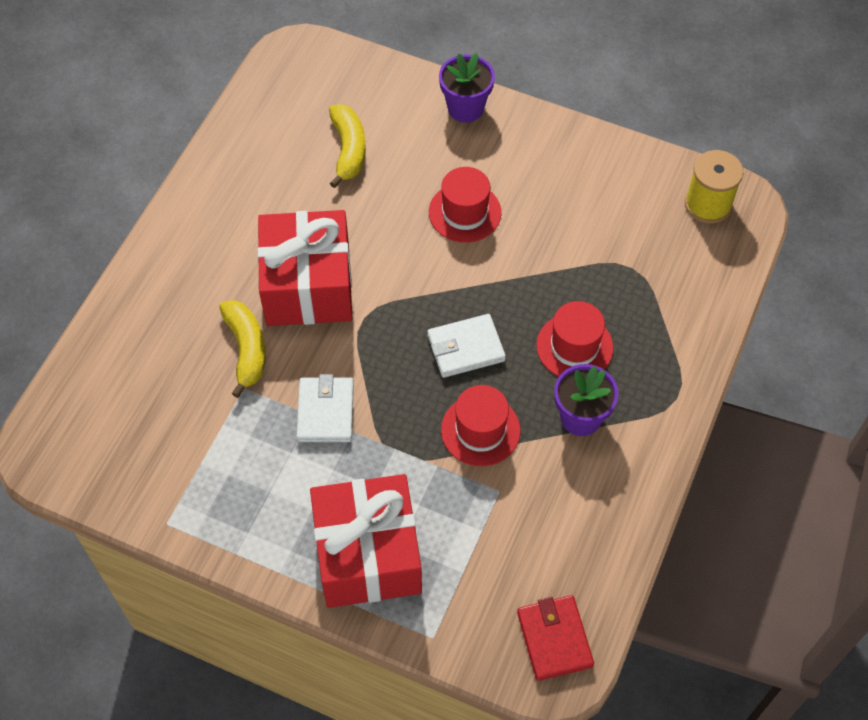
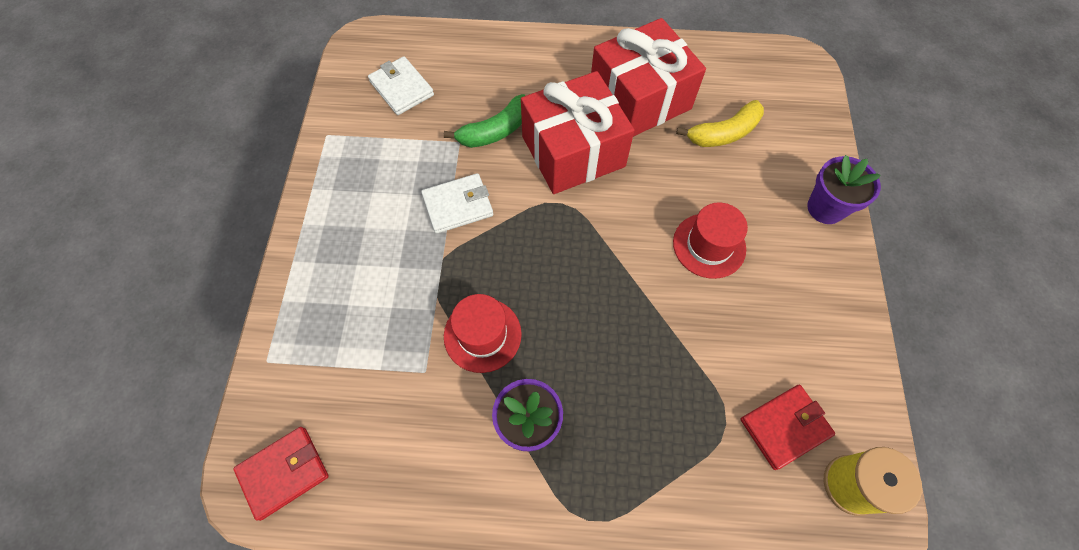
camera: 70 degrees right, 5 degrees up
(246, 349) = (495, 131): yellow banana -> green banana
(368, 554) = (334, 283): red gift -> red gift (640, 98)
(466, 348) = (563, 294): white wallet -> white wallet (401, 88)
(574, 346) = (606, 393): red hat -> none
(649, 228) = (784, 427): none -> red wallet

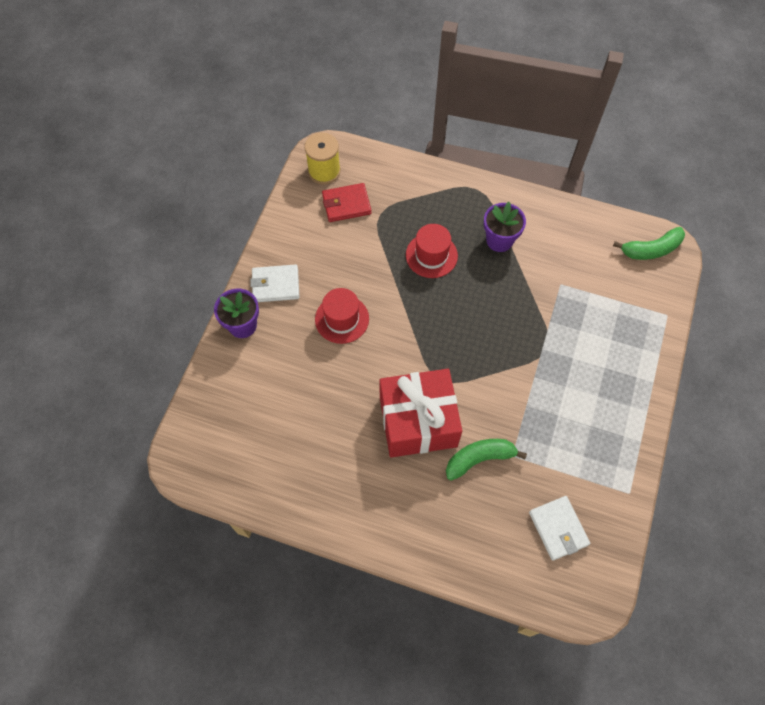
camera: 165 degrees left, 0 degrees up
(284, 472) = (651, 249): red wallet -> green banana
(458, 205) = (522, 396): white wallet -> white wallet (275, 285)
(482, 335) = (519, 297): red hat -> red hat (431, 255)
(640, 98) = (343, 460): red gift -> none
(723, 133) = (287, 407): yellow banana -> none

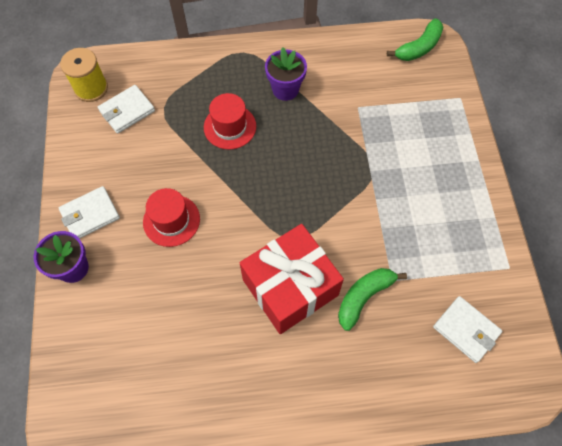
camera: 25 degrees left, 0 degrees up
(346, 204) = (127, 111): red wallet -> white wallet

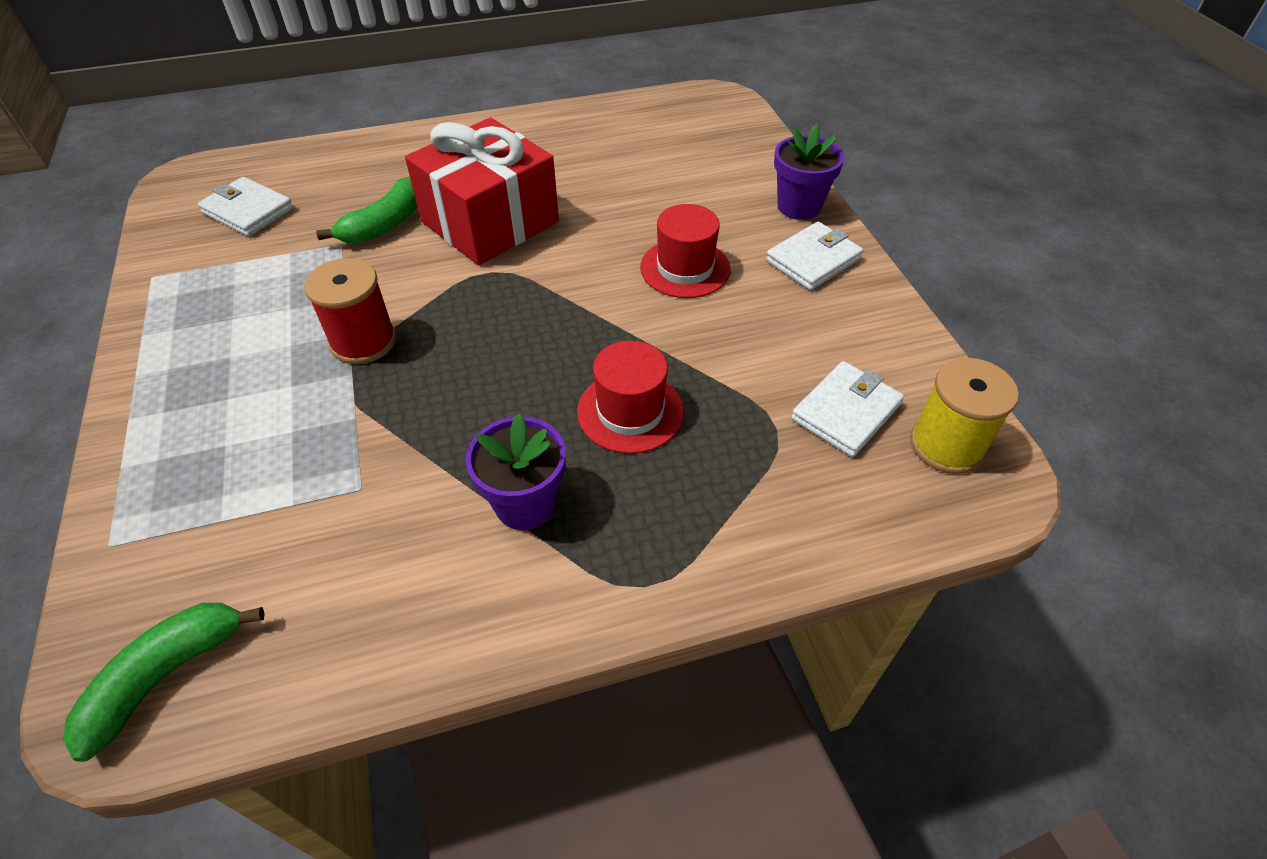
camera: 170 degrees right, 15 degrees down
(366, 192) = (363, 341): none -> red spool

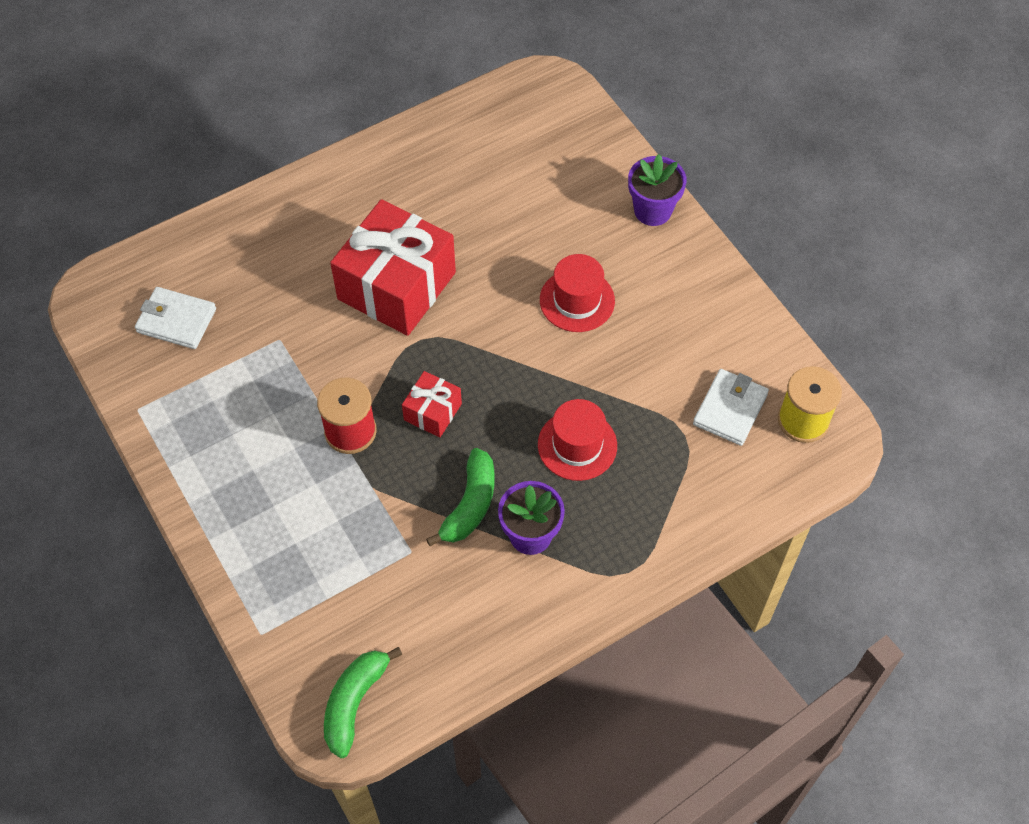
camera: 15 degrees left, 10 degrees up
(385, 224) = (306, 309): green banana -> green banana (470, 505)
(469, 341) = (432, 412): none -> red gift
(813, 260) = (677, 269): white wallet -> none

